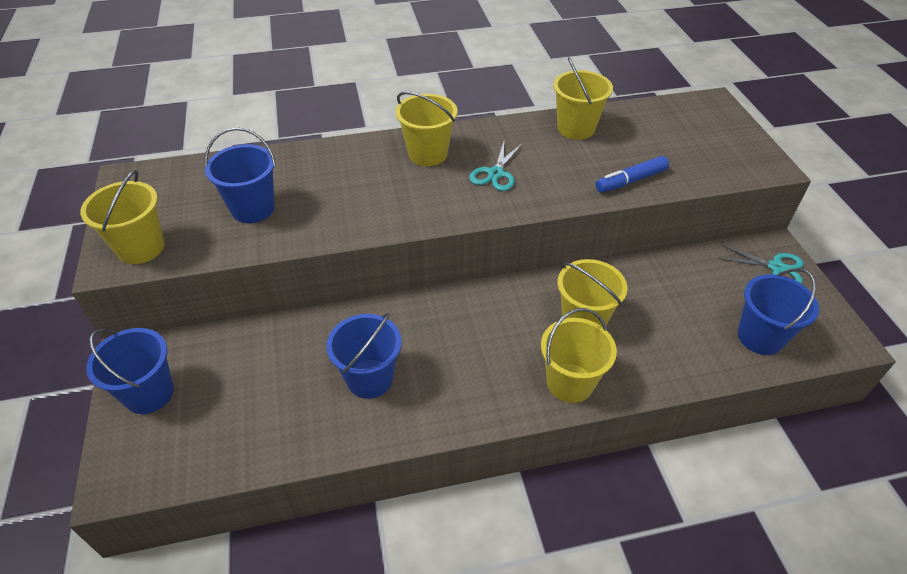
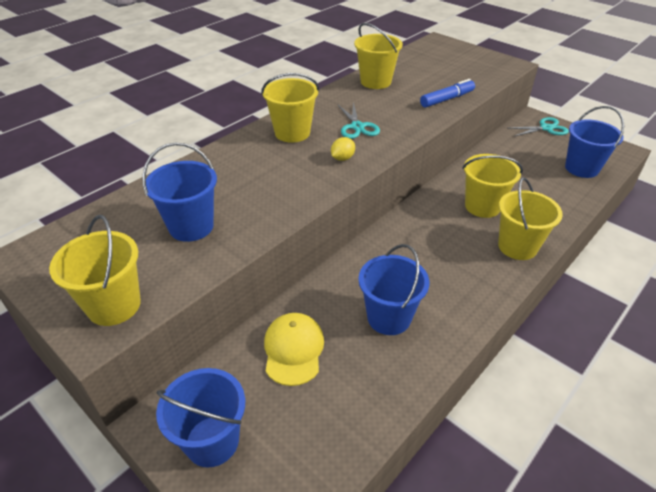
camera: 35 degrees left, 5 degrees down
(268, 359) = (293, 350): none -> yellow cap
(442, 201) = (342, 158): none -> yellow lemon
(630, 181) = (447, 99): blue marker -> blue marker turned 150 degrees counterclockwise

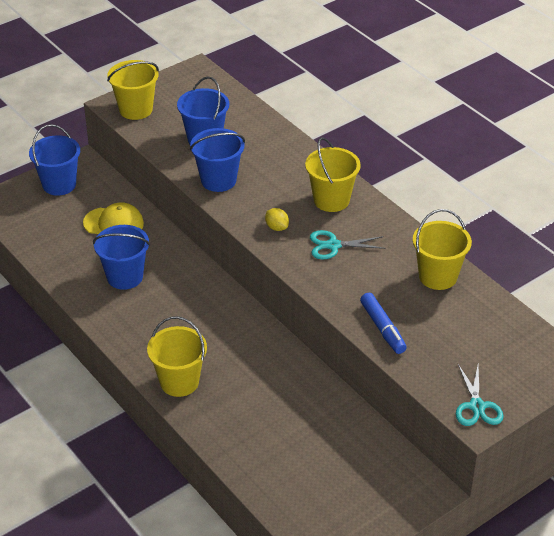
camera: 100 degrees right, 0 degrees up
(482, 206) = (247, 374): yellow bucket -> none
(546, 128) = (400, 493): turquoise scissors -> turquoise scissors (477, 406)
(581, 168) = (298, 492): blue bucket -> blue bucket (218, 180)

